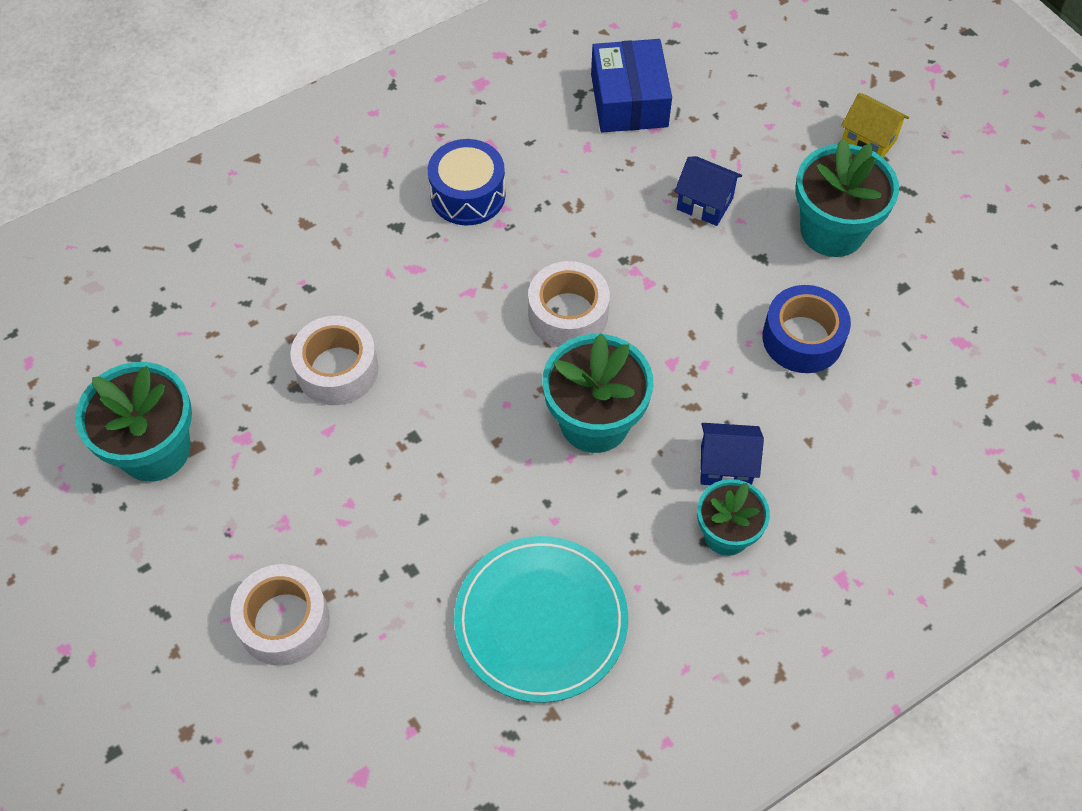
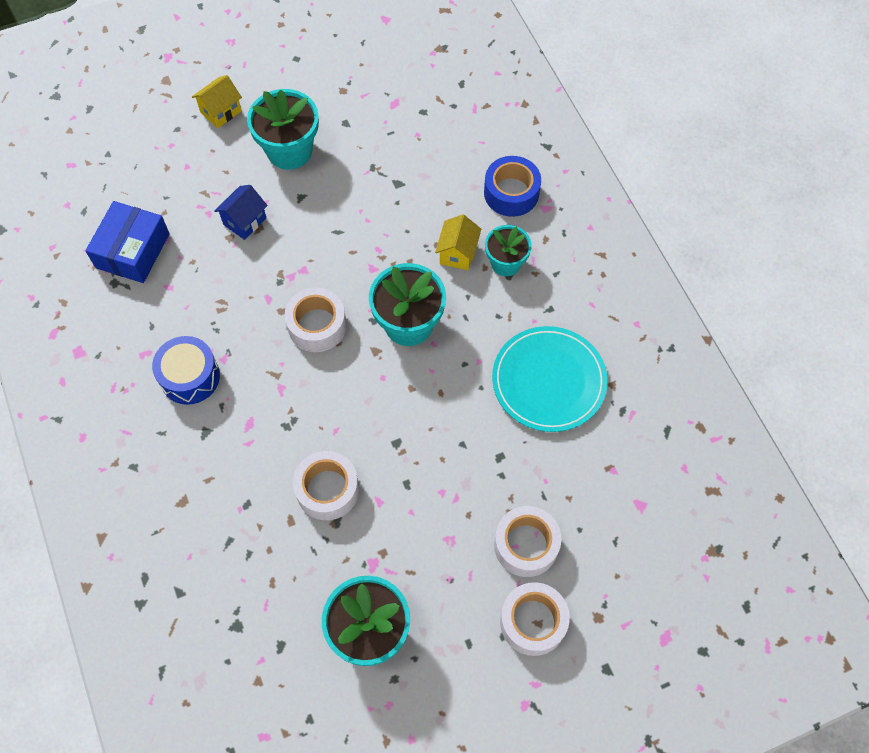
camera: 80 degrees left, 5 degrees up
(176, 644) = (533, 622): none -> white tape
(629, 100) = (133, 251): blue box -> blue box turned 75 degrees counterclockwise
(725, 466) = (457, 253): blue house -> yellow house
(802, 338) = (371, 188): blue tape -> blue tape (511, 193)

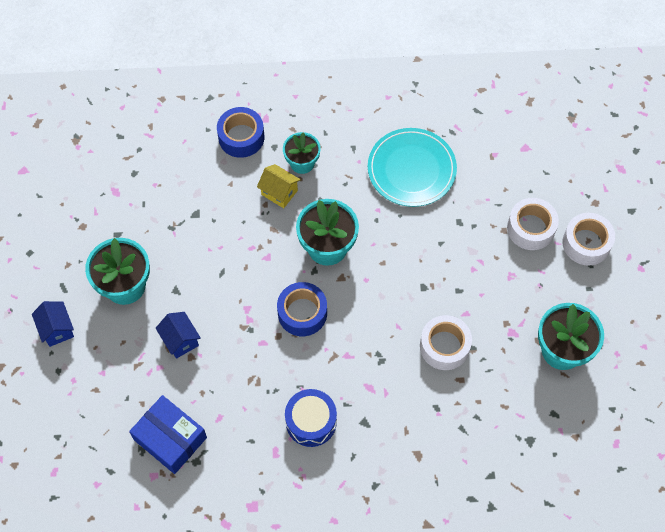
camera: 70 degrees left, 0 degrees up
(221, 111) = (57, 329): yellow house -> blue house
(317, 325) = (302, 313): white tape -> blue tape

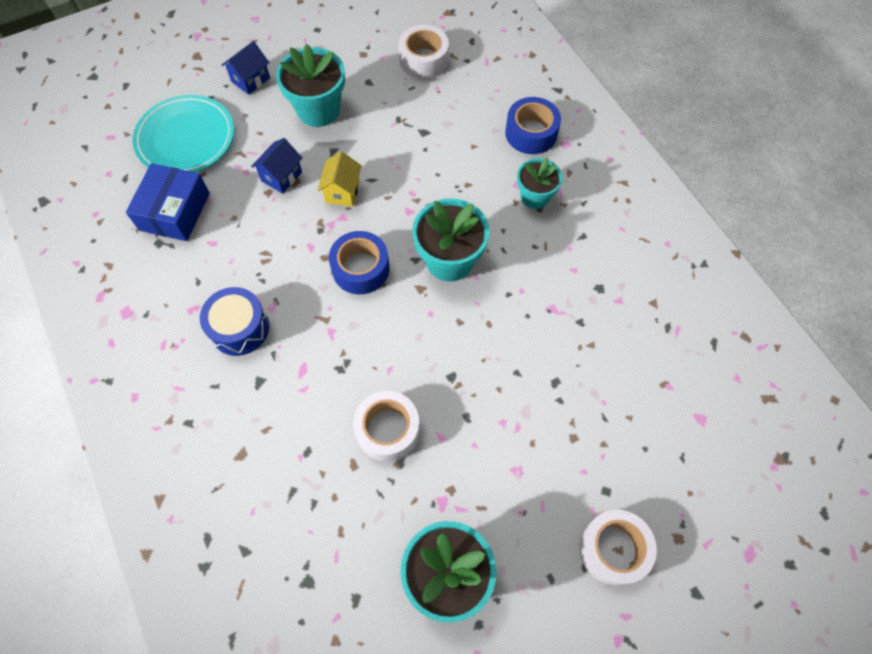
camera: 65 degrees right, 0 degrees up
(279, 192) = (488, 191): yellow house -> yellow house (342, 192)
(411, 169) = (592, 304): turquoise plate -> turquoise plate (185, 138)
(531, 228) = (594, 469): white tape -> white tape (423, 60)

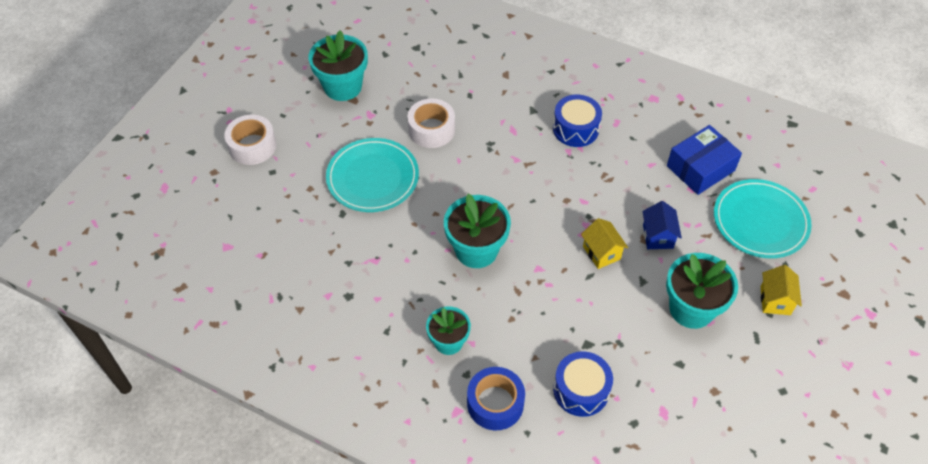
camera: 145 degrees right, 10 degrees down
(175, 211) = (700, 168): blue box -> blue box turned 75 degrees clockwise
(250, 80) = (775, 300): blue house -> yellow house
(360, 268) = (534, 207): blue tape -> none
(423, 60) = (655, 421): white tape -> none
(458, 106) = (581, 390): none -> blue drum
(496, 407) = (372, 177): none -> turquoise plate

